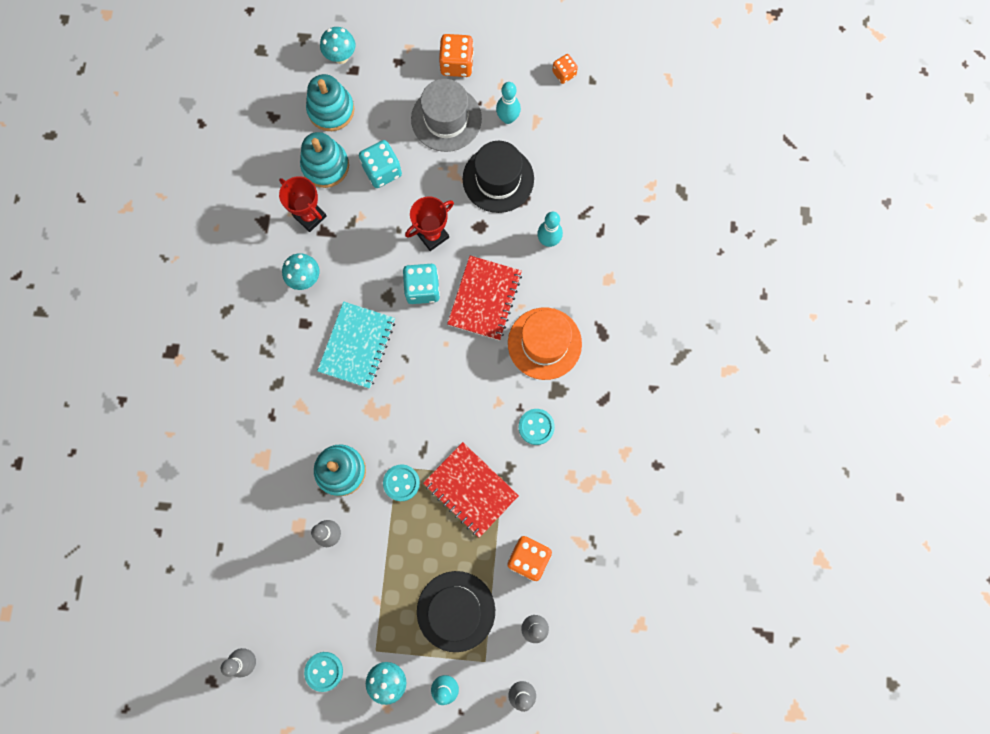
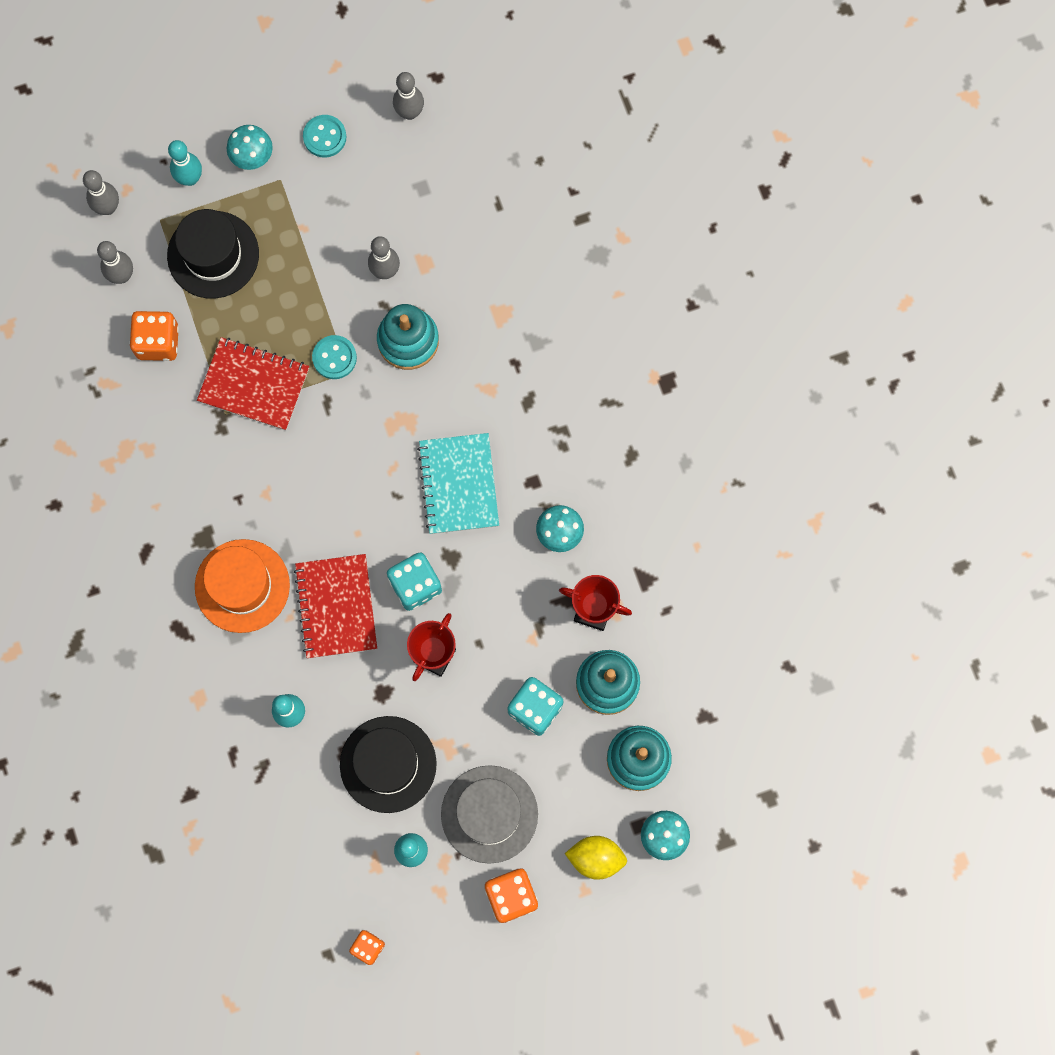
camera: 155 degrees right, 0 degrees up
(391, 63) = (596, 858): none -> yellow lemon
(536, 427) = (210, 486): turquoise button -> none

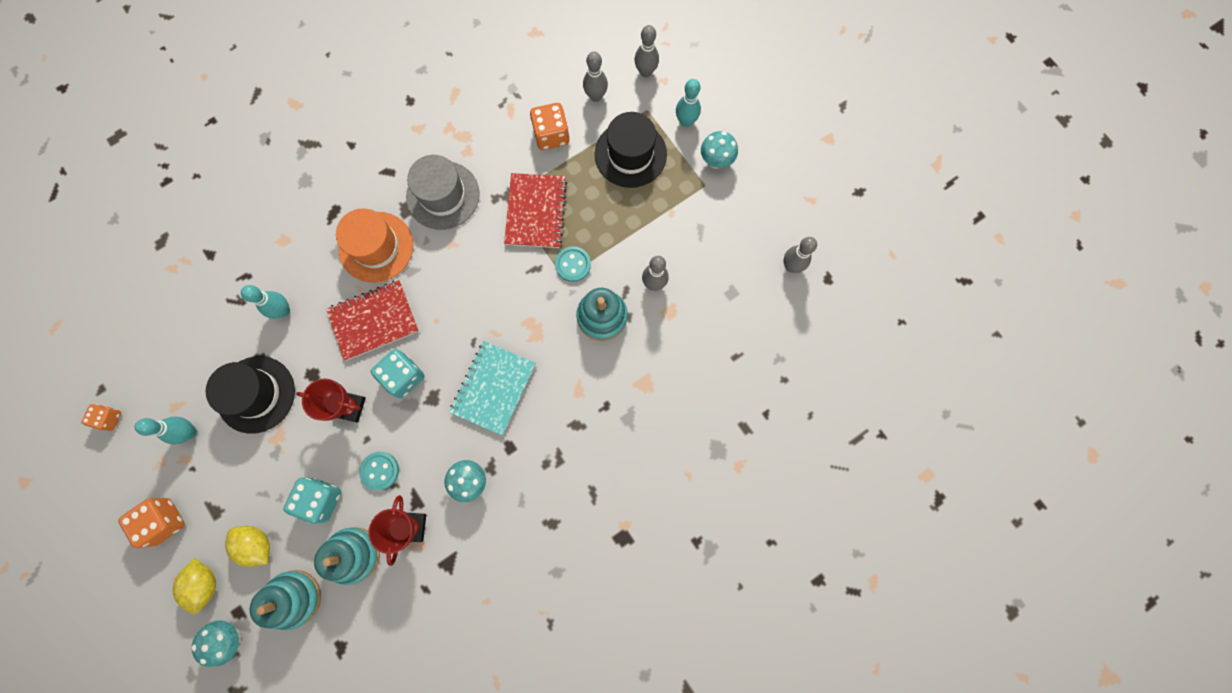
camera: 75 degrees right, 0 degrees up
(324, 137) = (750, 208): turquoise button -> turquoise button (380, 471)
(458, 484) = (493, 388): turquoise notebook -> turquoise notebook turned 45 degrees counterclockwise
(489, 814) = (228, 485): grey hat -> grey hat (443, 195)
(567, 791) = (257, 544): none -> yellow lemon

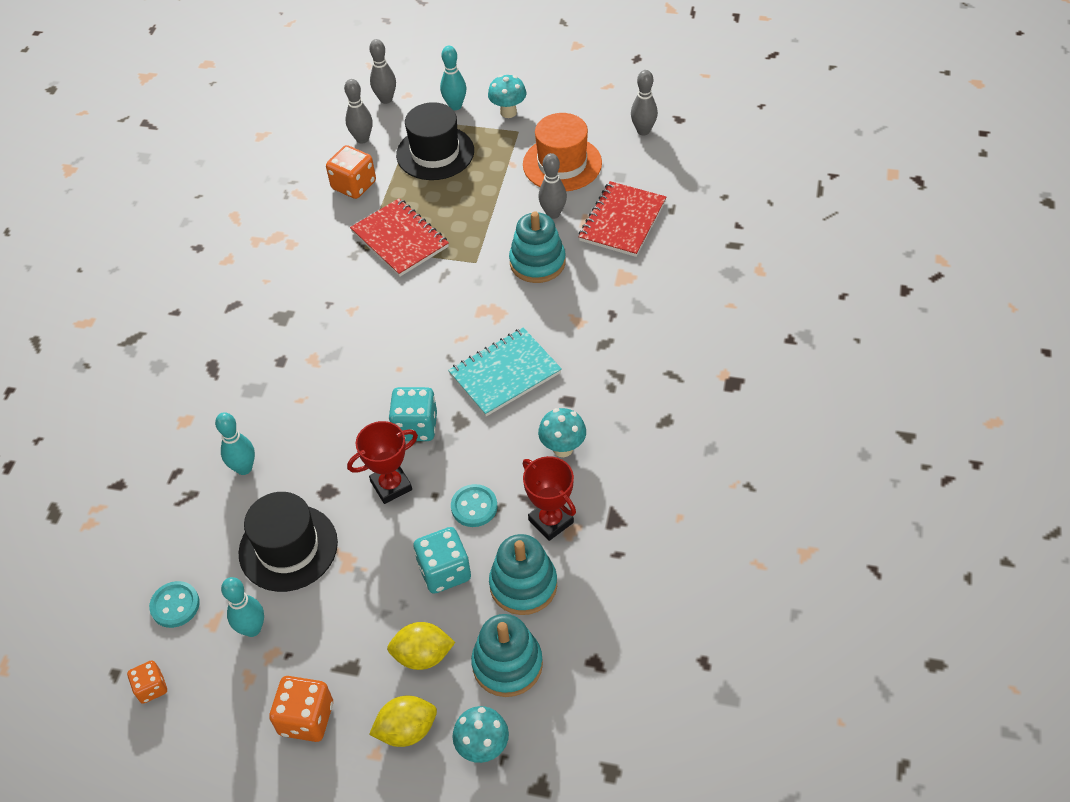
camera: 40 degrees left, 25 degrees down
(205, 583) = (407, 730): yellow lemon -> yellow lemon turned 60 degrees counterclockwise
(374, 320) = (341, 410): red notebook -> red notebook (622, 221)
(376, 247) = (283, 361): orange hat -> orange hat (562, 164)
(443, 195) = (304, 285): grey hat -> none
(493, 388) = (505, 373): turquoise notebook -> turquoise notebook turned 75 degrees clockwise
(573, 264) = (473, 249): turquoise button -> turquoise button (175, 605)

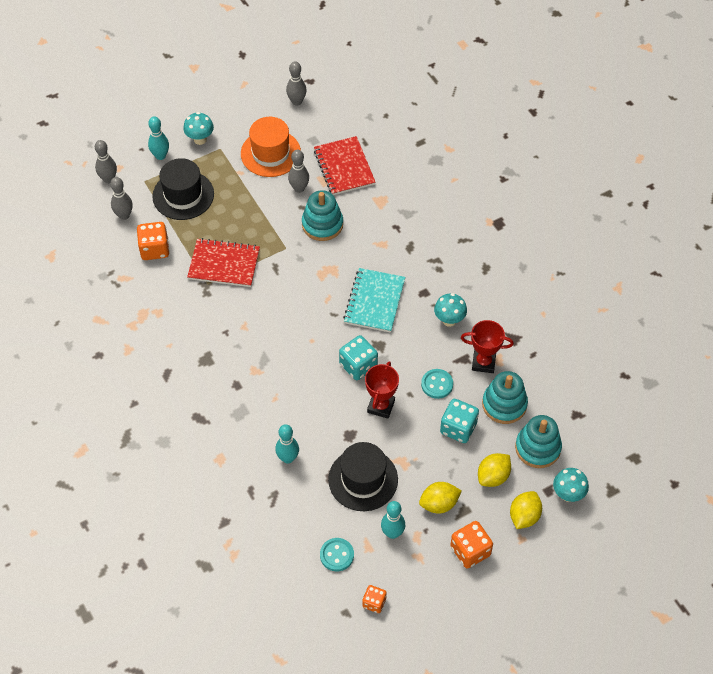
camera: 45 degrees left, 5 degrees up
(333, 638) = (439, 504): none -> yellow lemon

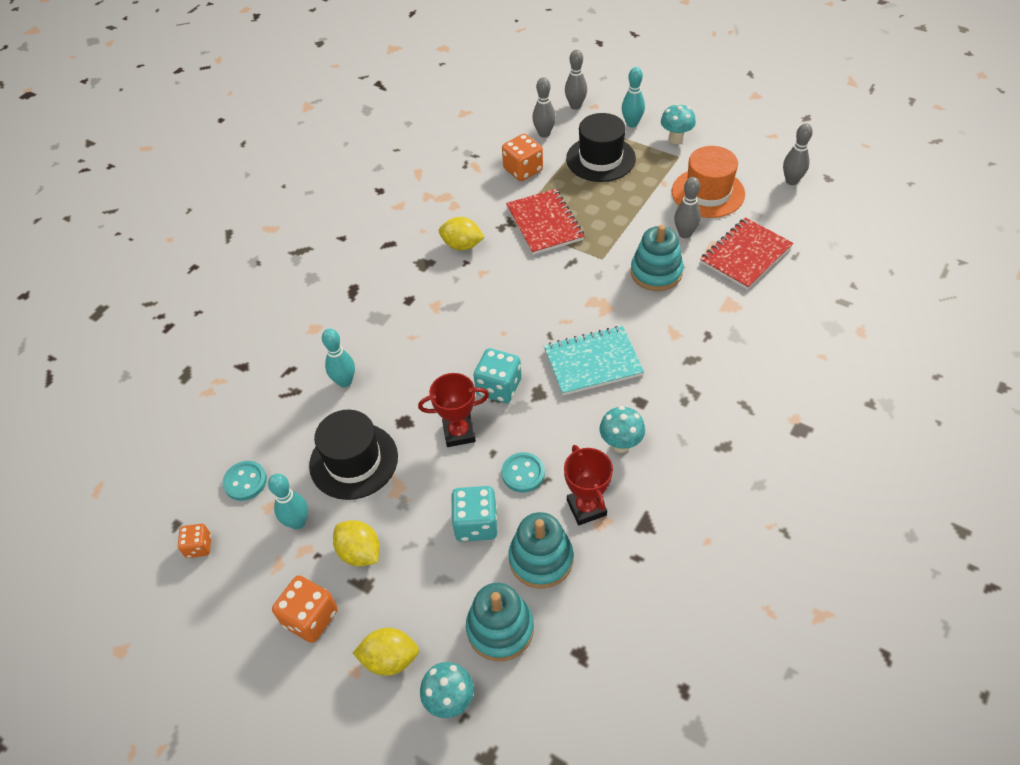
camera: 65 degrees right, 5 degrees down
(493, 476) = (429, 595): yellow lemon -> yellow lemon (462, 245)

